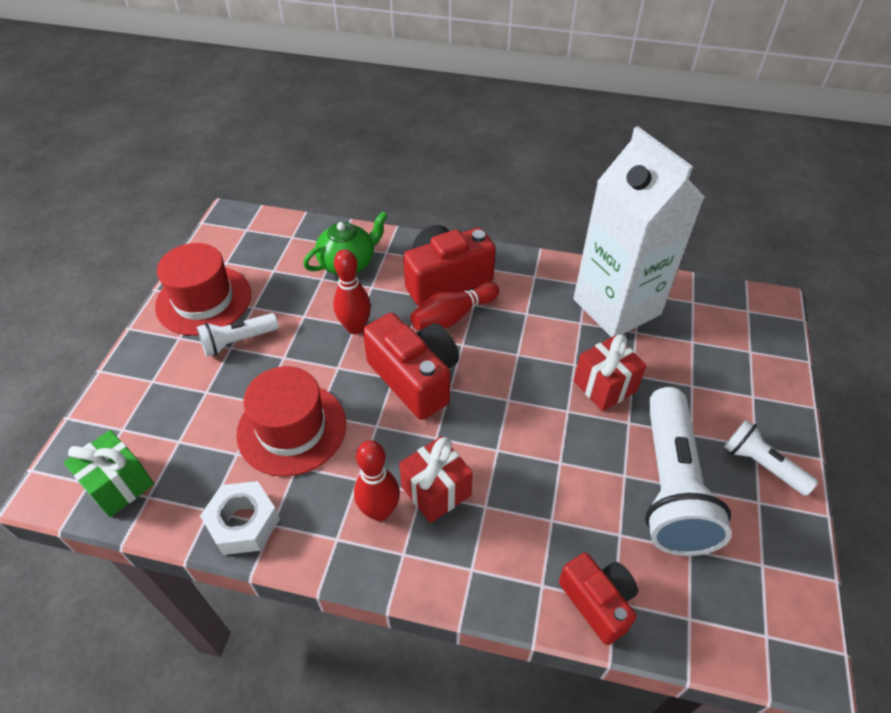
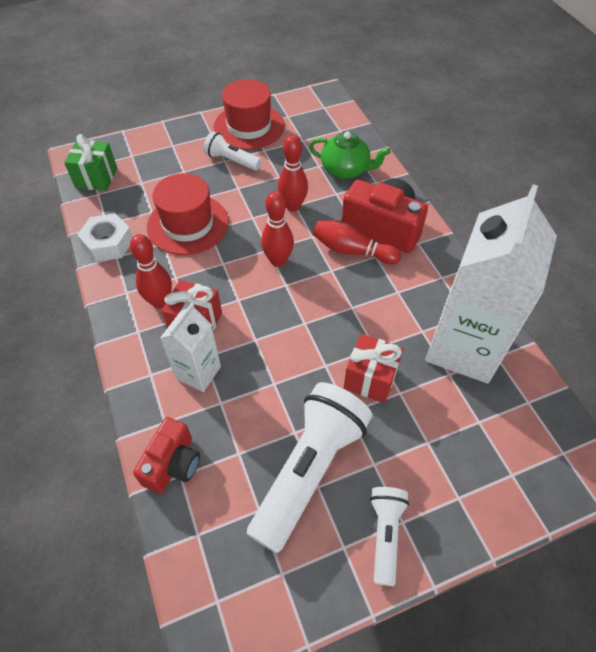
camera: 55 degrees right, 5 degrees up
(415, 378) = (278, 261): red camera -> red bowling pin
(502, 521) = (198, 372): none -> white carton
(671, 485) = (309, 470): white flashlight -> white flashlight turned 150 degrees clockwise

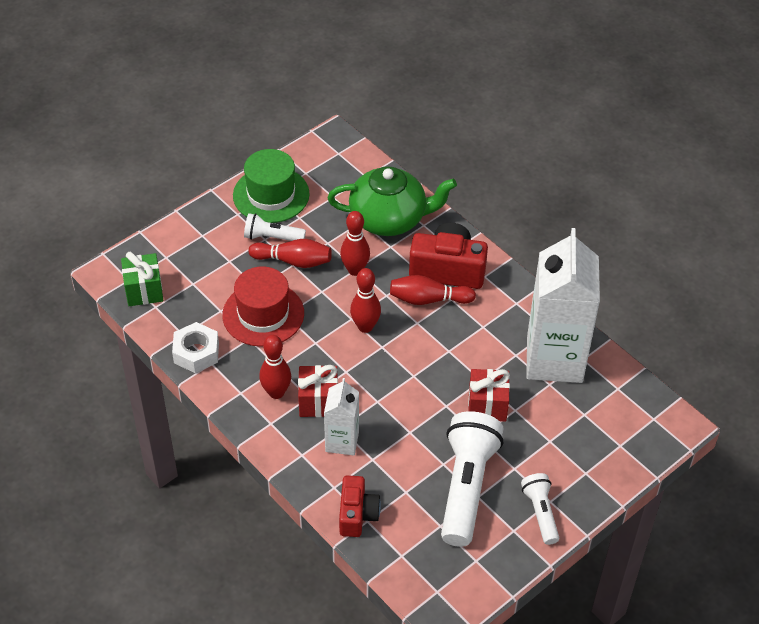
camera: 20 degrees left, 5 degrees down
(240, 185) = (293, 261): none -> red bowling pin
(249, 126) = (271, 195): red hat -> green hat
(345, 169) = (389, 219): green teapot -> green teapot, size x1.53

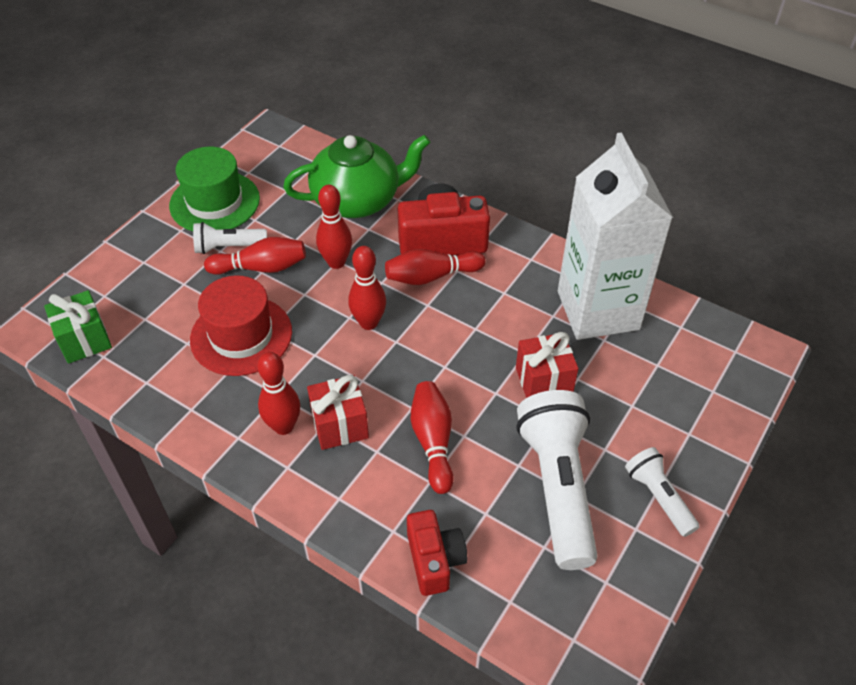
camera: 15 degrees left, 0 degrees up
(196, 353) = (169, 401): white nut -> none
(342, 441) = (384, 468): white carton -> none
(384, 431) = (433, 442): none -> red bowling pin

